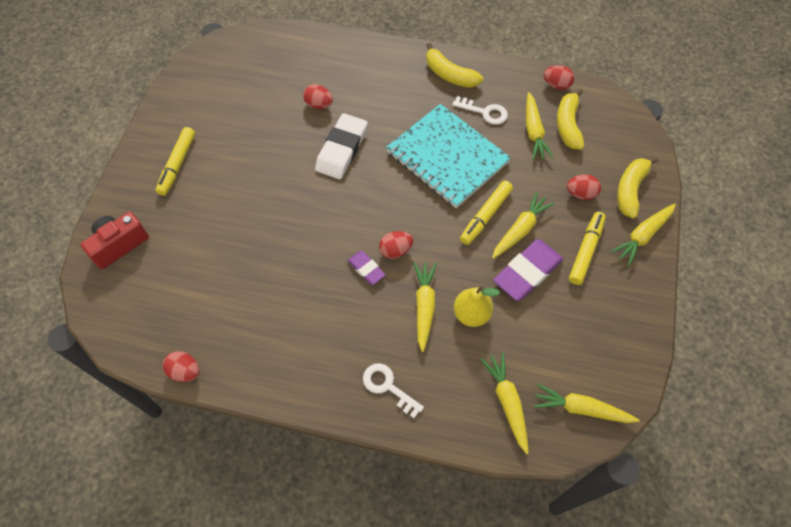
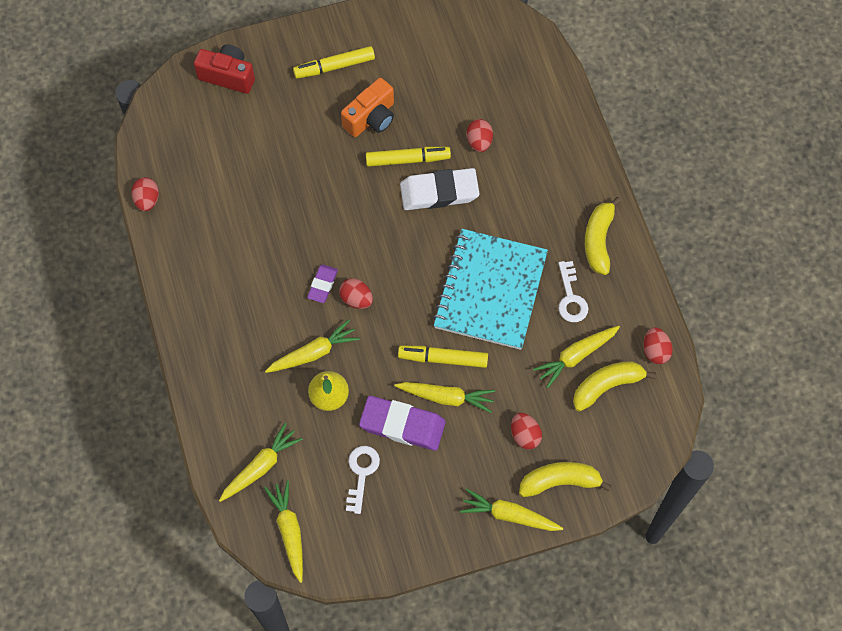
camera: 60 degrees right, 5 degrees up
(243, 162) = (371, 118): none -> orange camera
(388, 387) = (221, 363): white key -> white key (361, 473)
(585, 251) = (458, 468): yellow marker -> yellow marker (407, 159)

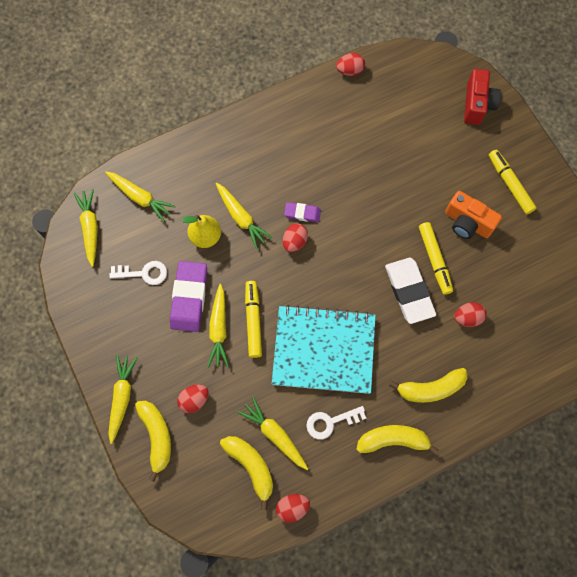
camera: 80 degrees right, 5 degrees up
(289, 531) = (90, 228): yellow carrot -> yellow carrot turned 75 degrees counterclockwise
(550, 193) = (430, 388): none -> yellow banana

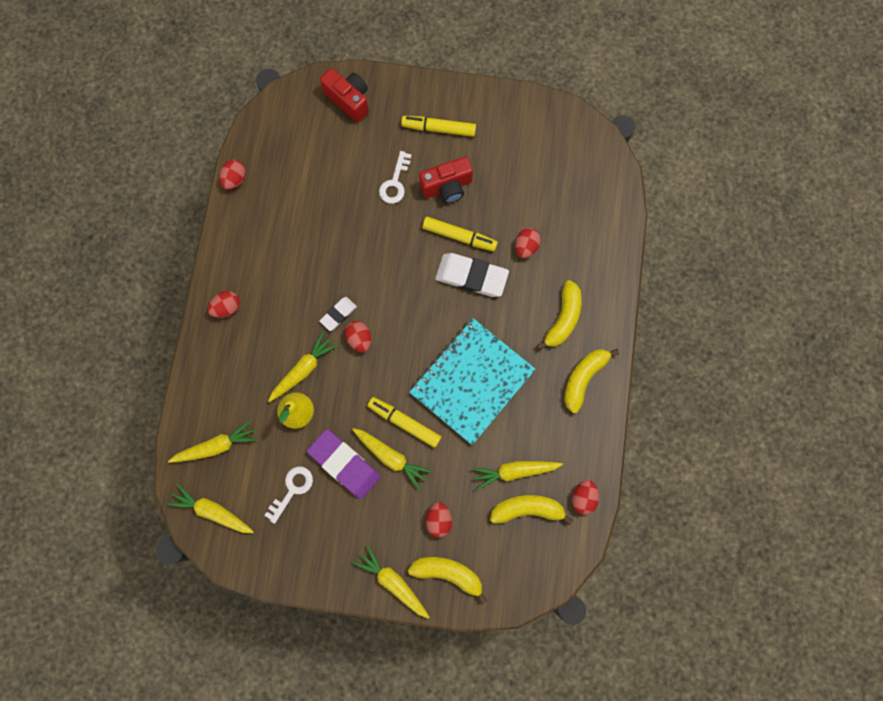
camera: 55 degrees left, 5 degrees up
(241, 218) = (303, 369): yellow carrot -> yellow carrot turned 45 degrees counterclockwise
(248, 133) = (227, 308): none -> red egg
(302, 213) = (338, 314): purple eraser -> white eraser
(330, 422) = (535, 418): white key -> white key (395, 182)
(467, 223) = (447, 187): orange camera -> red camera

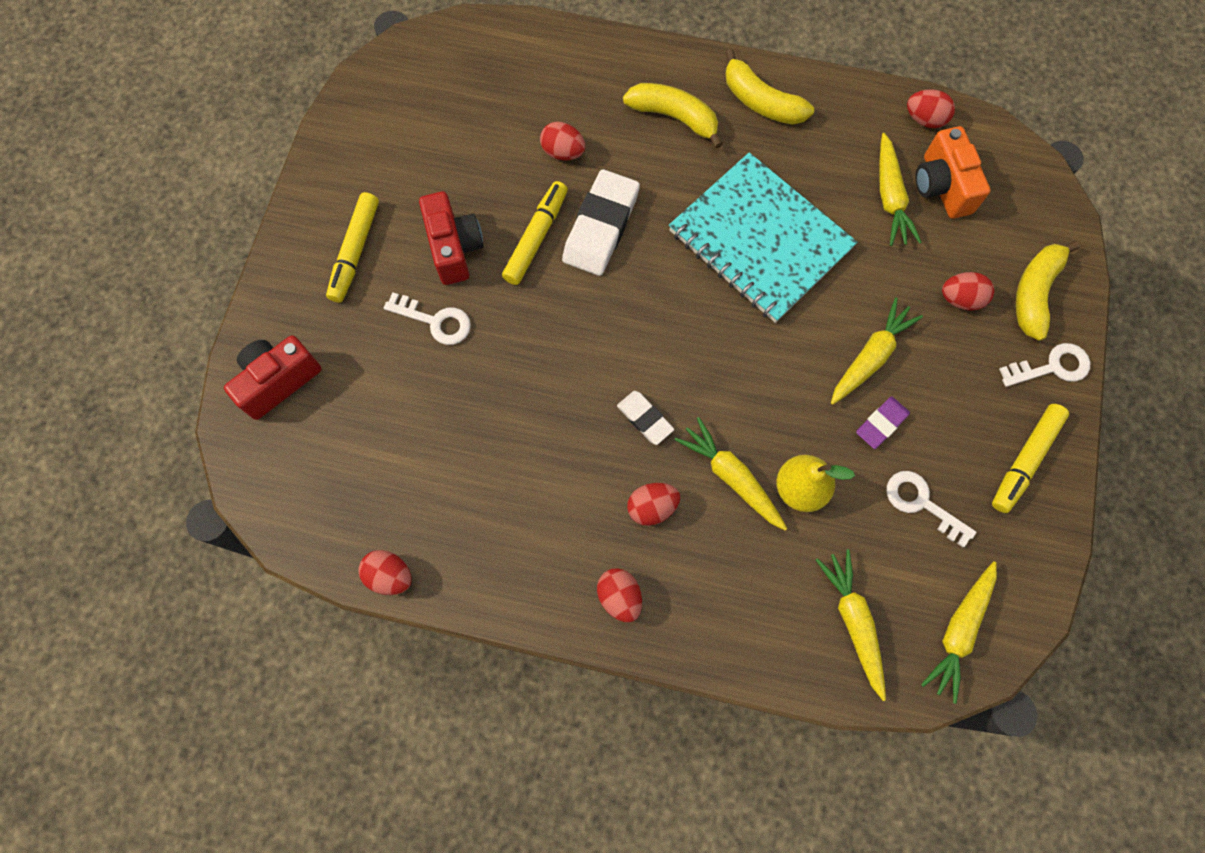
camera: 85 degrees left, 5 degrees down
(344, 464) = (881, 424): purple eraser -> purple eraser, size x0.54
(359, 339) = (687, 390): red egg -> red egg (652, 507)
(393, 582) = (1051, 367): yellow carrot -> white key
(404, 422) = (819, 334): yellow marker -> yellow marker (1024, 460)
(527, 509) = (942, 186): yellow banana -> orange camera

